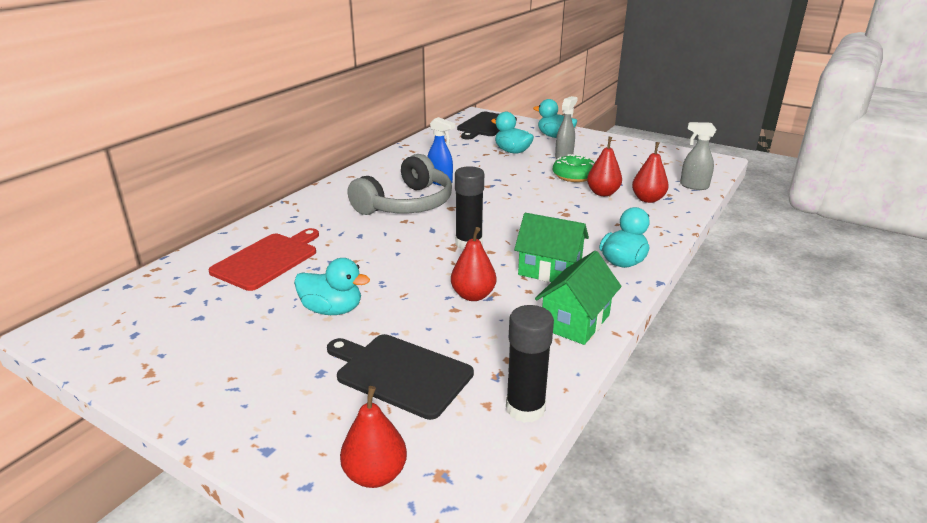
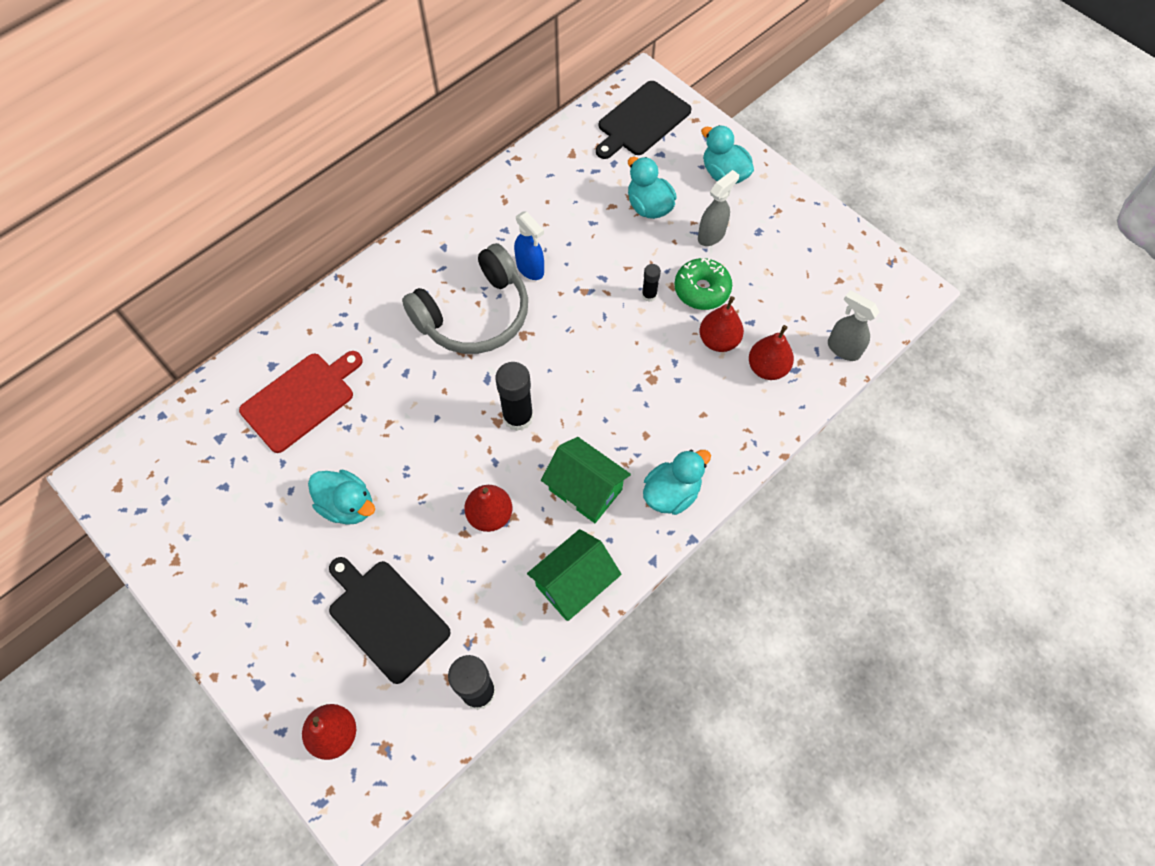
camera: 15 degrees right, 35 degrees up
(537, 182) = (649, 295): none -> black glue stick

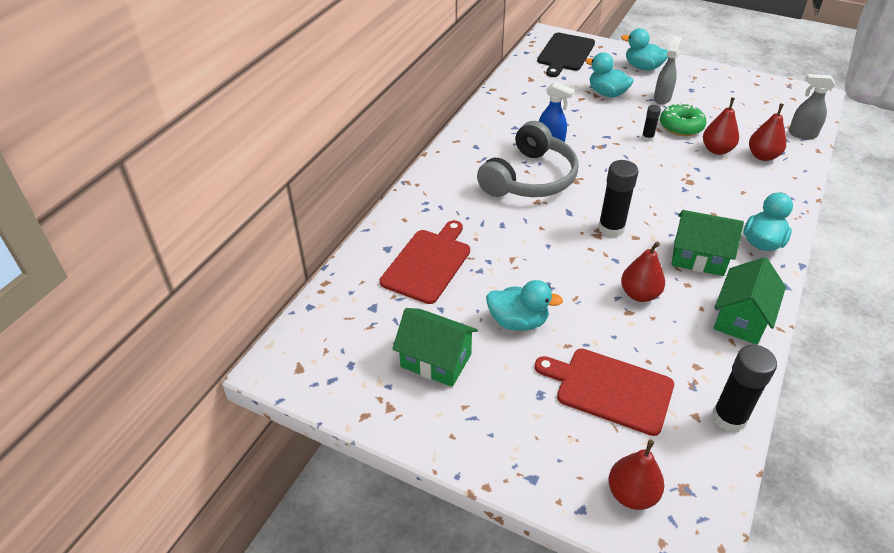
camera: 20 degrees left, 20 degrees down
(244, 523) = (436, 360): none -> green house
(386, 617) = (610, 389): black cutting board -> red cutting board

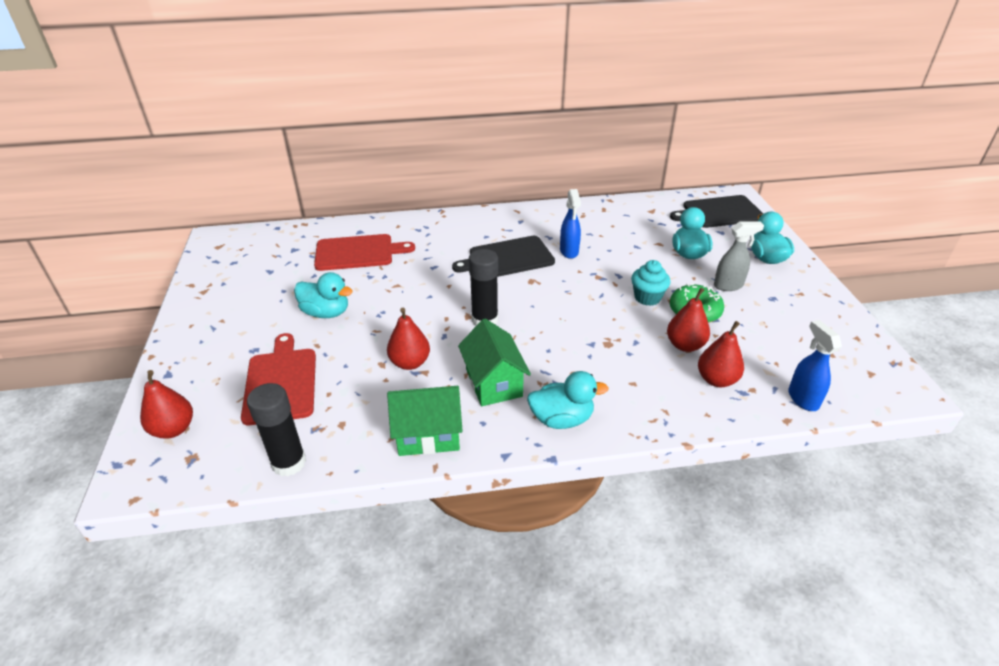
camera: 55 degrees right, 5 degrees down
(436, 360) = (259, 292): green house -> none
(518, 321) = (326, 313): turquoise duck -> turquoise duck turned 45 degrees counterclockwise
(529, 178) = (508, 258): grey headphones -> black cutting board
(647, 138) = (647, 297): black glue stick -> turquoise cupcake
(802, 134) = (802, 399): grey spray bottle -> blue spray bottle

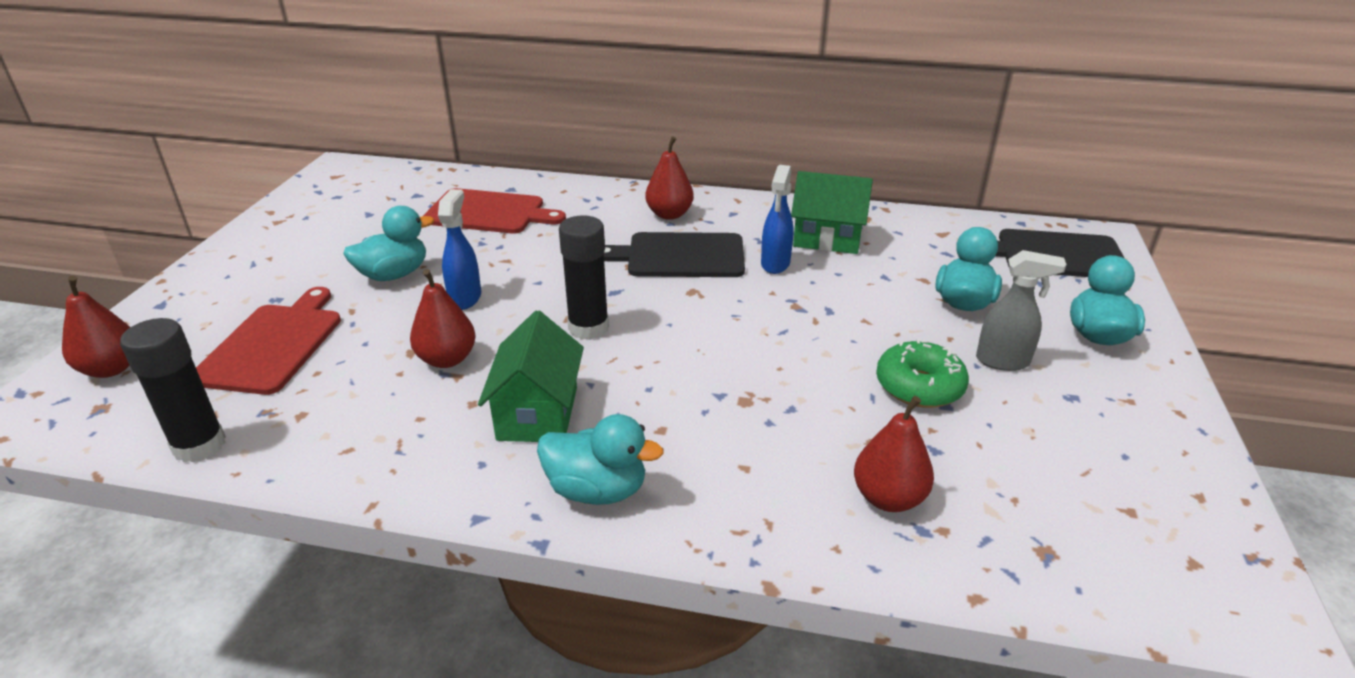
camera: 20 degrees right, 5 degrees down
(326, 313) = (394, 275): turquoise duck -> turquoise duck turned 75 degrees counterclockwise
(428, 435) = (396, 460): green house -> green house (827, 239)
(647, 297) = (853, 350): turquoise cupcake -> none
(685, 345) = (869, 432): red pear -> red pear (669, 214)
(802, 399) = (1028, 570): blue spray bottle -> blue spray bottle (465, 298)

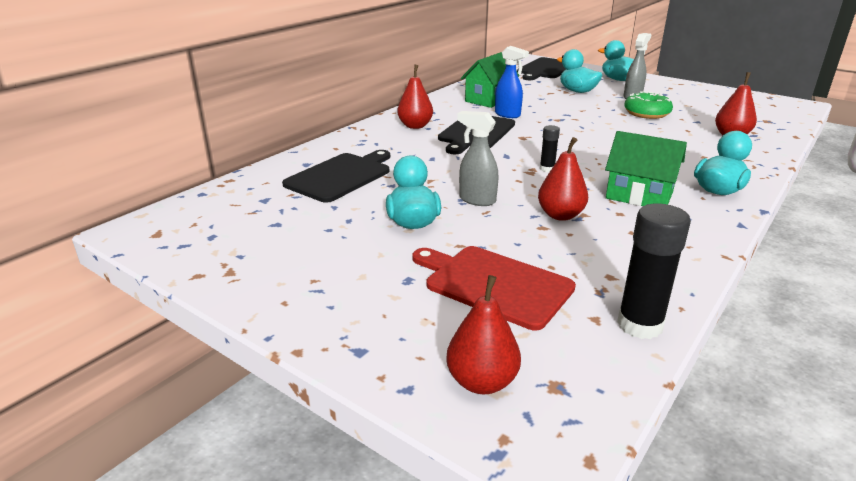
camera: 65 degrees left, 5 degrees down
(465, 298) = (476, 200): blue spray bottle -> grey spray bottle
(489, 212) = (341, 176): red cutting board -> black cutting board
(588, 328) = (547, 169): black glue stick -> black glue stick, size x0.53

